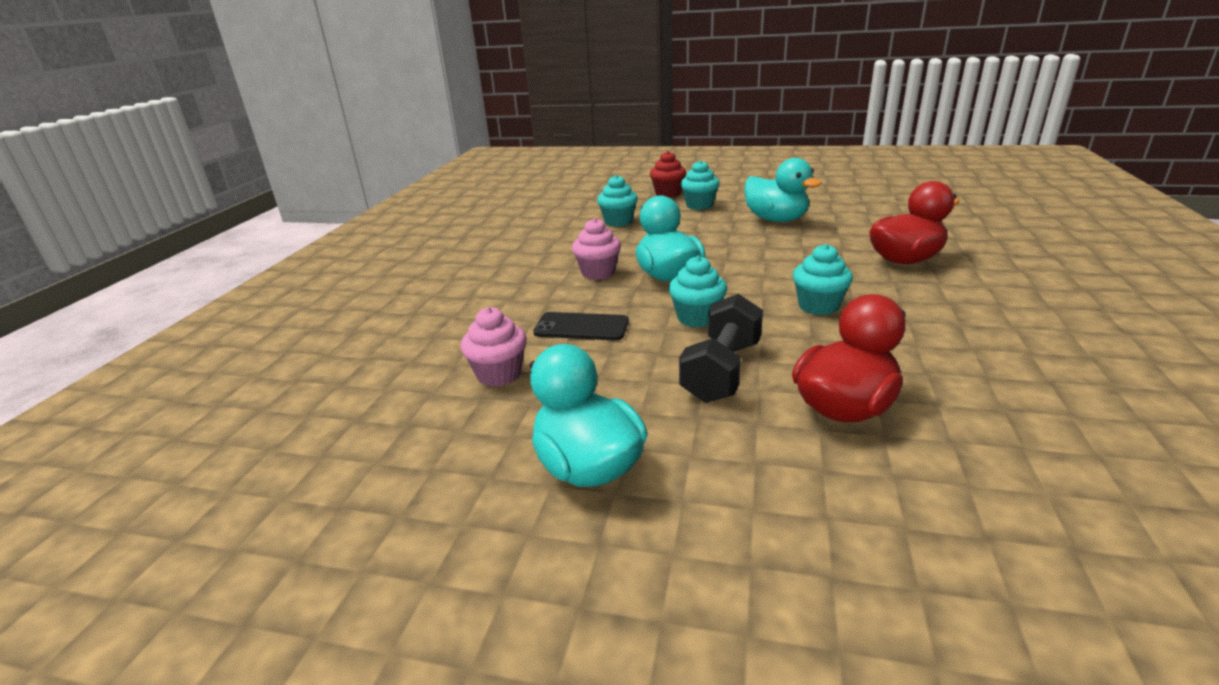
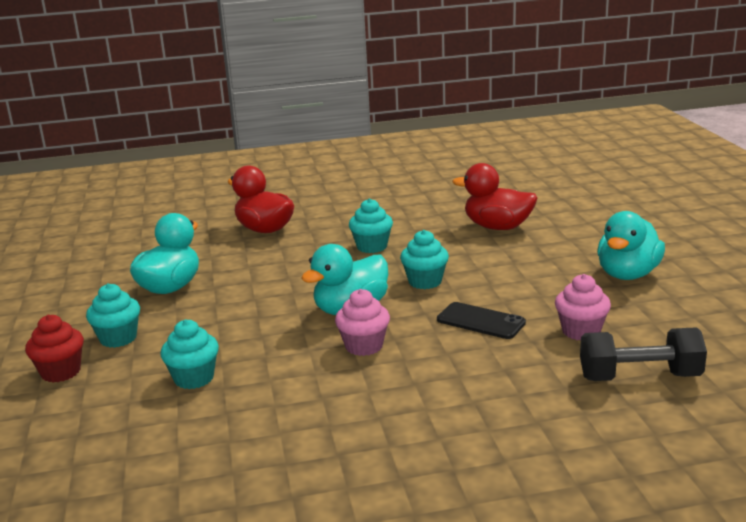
camera: 115 degrees left, 5 degrees down
(581, 327) = (480, 321): black phone -> black phone turned 45 degrees counterclockwise
(721, 371) = (493, 260): black dumbbell -> black dumbbell (639, 377)

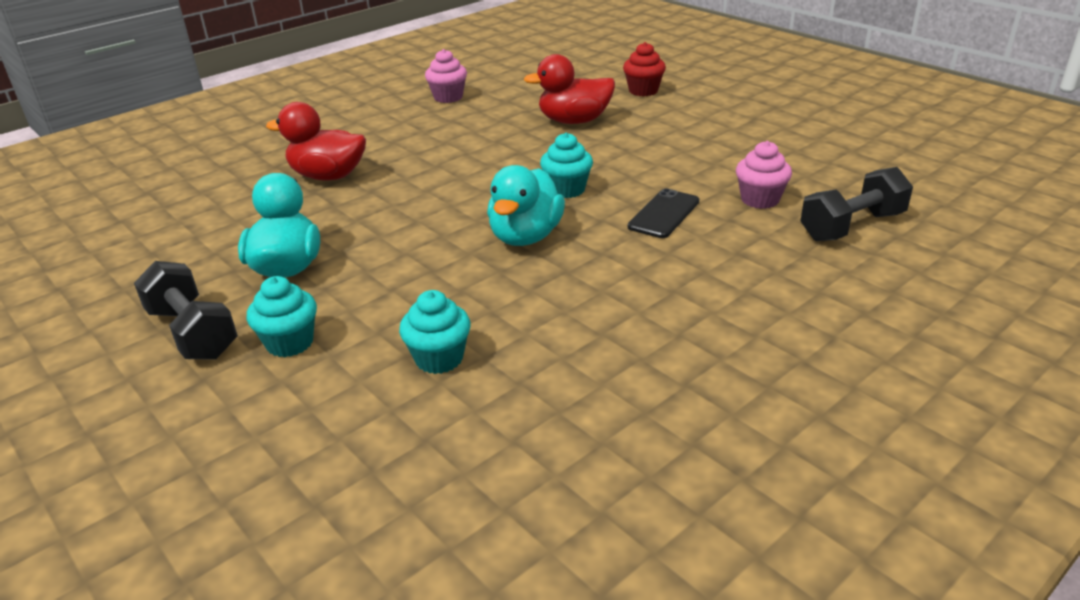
camera: 30 degrees left, 10 degrees up
(61, 372) = (260, 405): red cupcake -> red cupcake (643, 91)
(72, 315) = (192, 333): none -> black dumbbell
(364, 346) = (582, 269): pink cupcake -> pink cupcake (448, 97)
(372, 247) = (471, 167): turquoise cupcake -> none
(480, 321) = (664, 214): black phone -> black phone turned 60 degrees counterclockwise
(627, 274) = (738, 139): turquoise duck -> none

